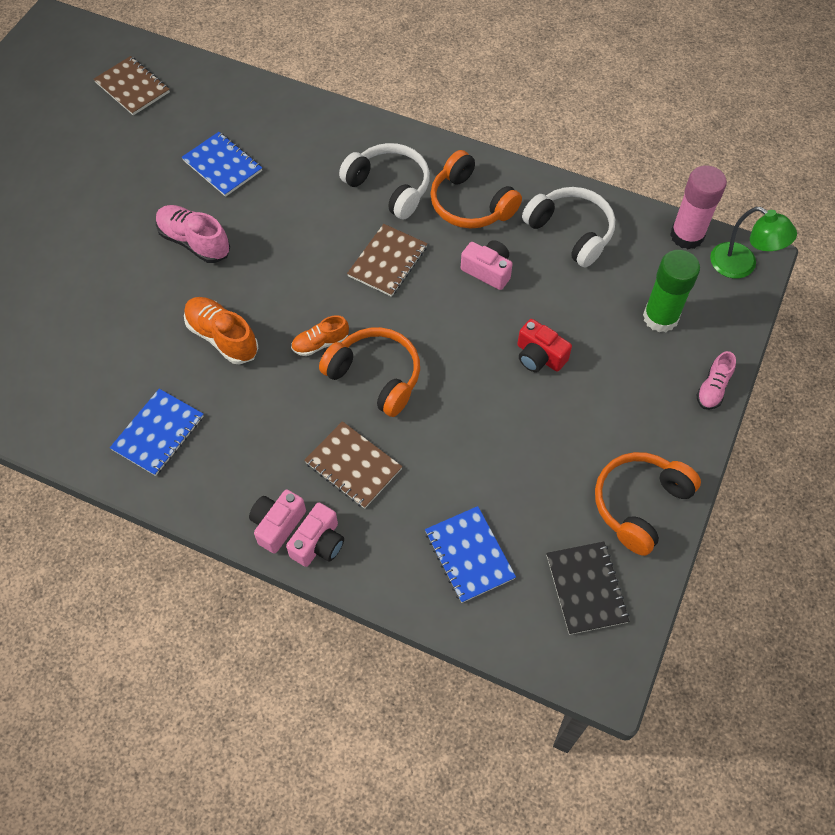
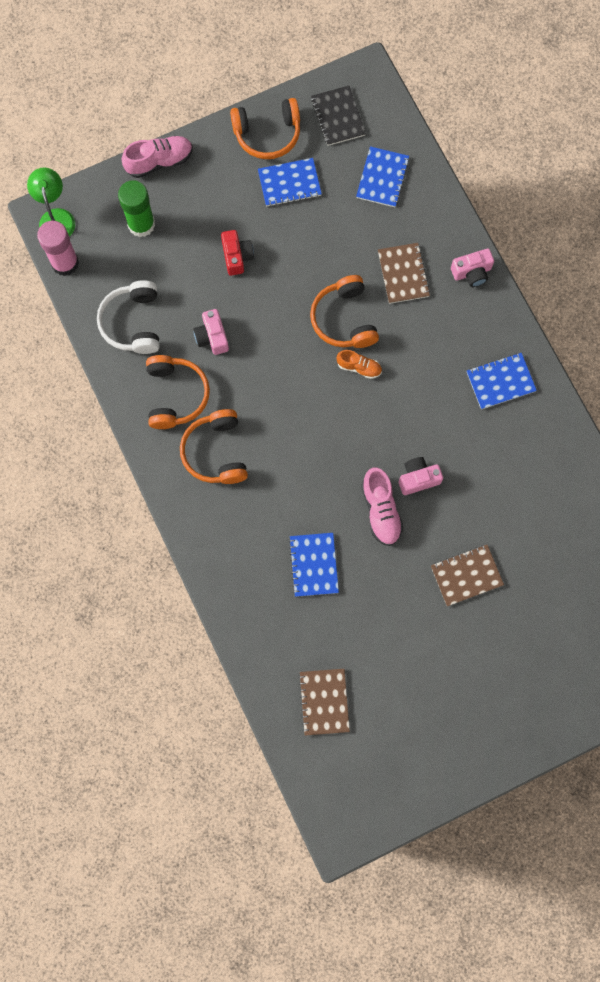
camera: 140 degrees left, 15 degrees up
(222, 337) = (416, 419): orange shoe -> none
(318, 543) = (457, 245): pink camera -> pink camera (418, 478)
(387, 261) = (268, 394): brown notebook -> brown notebook (466, 575)
(389, 187) = (215, 452): white headphones -> orange headphones
(562, 469) = (289, 183): none -> blue notebook
(586, 588) = (338, 117): black notebook -> black notebook turned 45 degrees counterclockwise
(713, 388) = (159, 161): pink shoe -> pink shoe, size x1.59

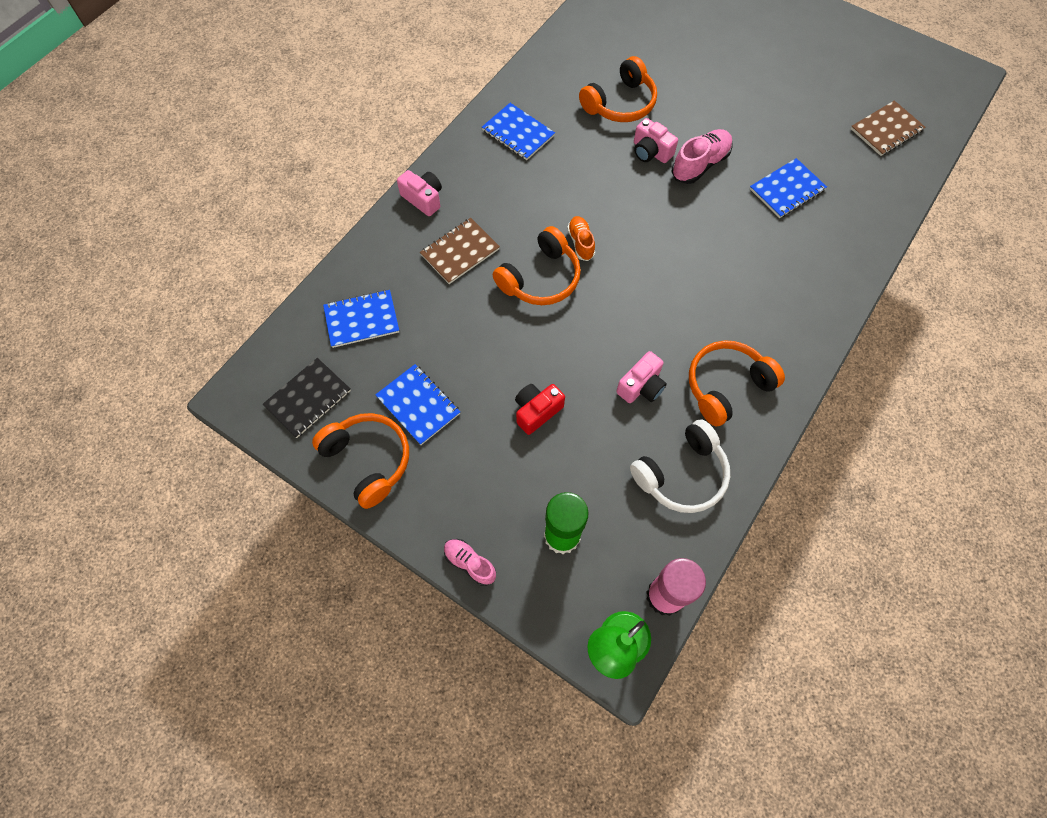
camera: 120 degrees left, 10 degrees down
(159, 161) = (470, 563): pink shoe -> pink shoe, size x0.63
(215, 452) = (753, 318): orange headphones -> orange headphones (620, 103)
(466, 575) = (705, 85): brown notebook -> none

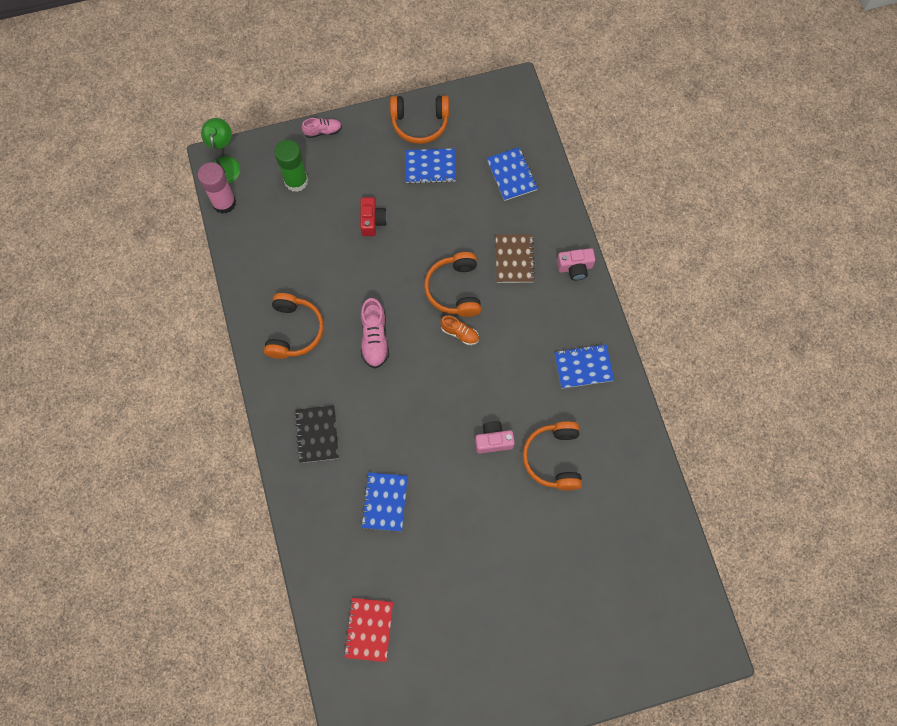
camera: 130 degrees right, 5 degrees up
(308, 398) = (483, 118): black notebook -> black notebook (317, 434)
(362, 320) = (511, 175): blue notebook -> blue notebook turned 45 degrees counterclockwise
(641, 386) = (336, 286): pink camera -> none
(681, 474) = (271, 263): white headphones -> none
(700, 165) = (454, 463): pink shoe -> pink shoe (374, 338)
(886, 130) = (369, 629): brown notebook -> red notebook

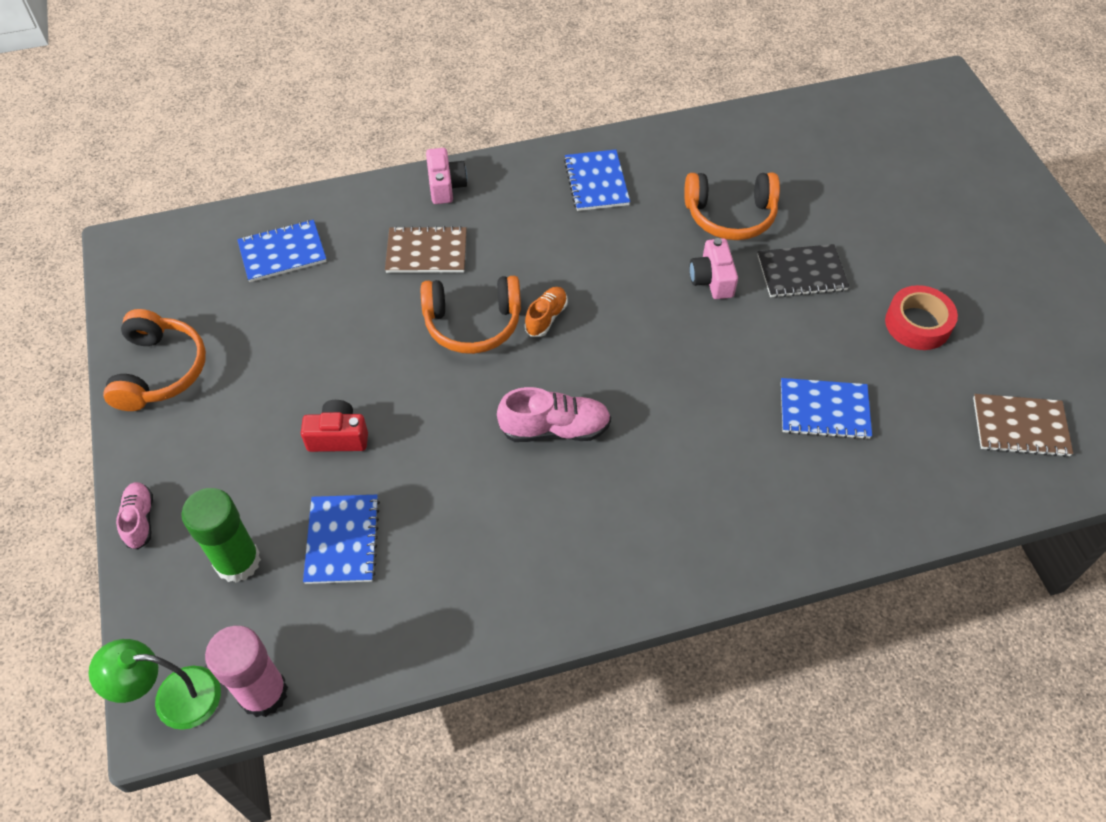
camera: 90 degrees left, 15 degrees down
(294, 331) = (540, 551): orange headphones -> none
(317, 434) = (726, 507): black notebook -> black notebook (801, 273)
(369, 629) = (1020, 426): red notebook -> brown notebook
(430, 167) = (248, 356): blue notebook -> blue notebook (342, 540)
(455, 577) = (917, 324): none -> red tape

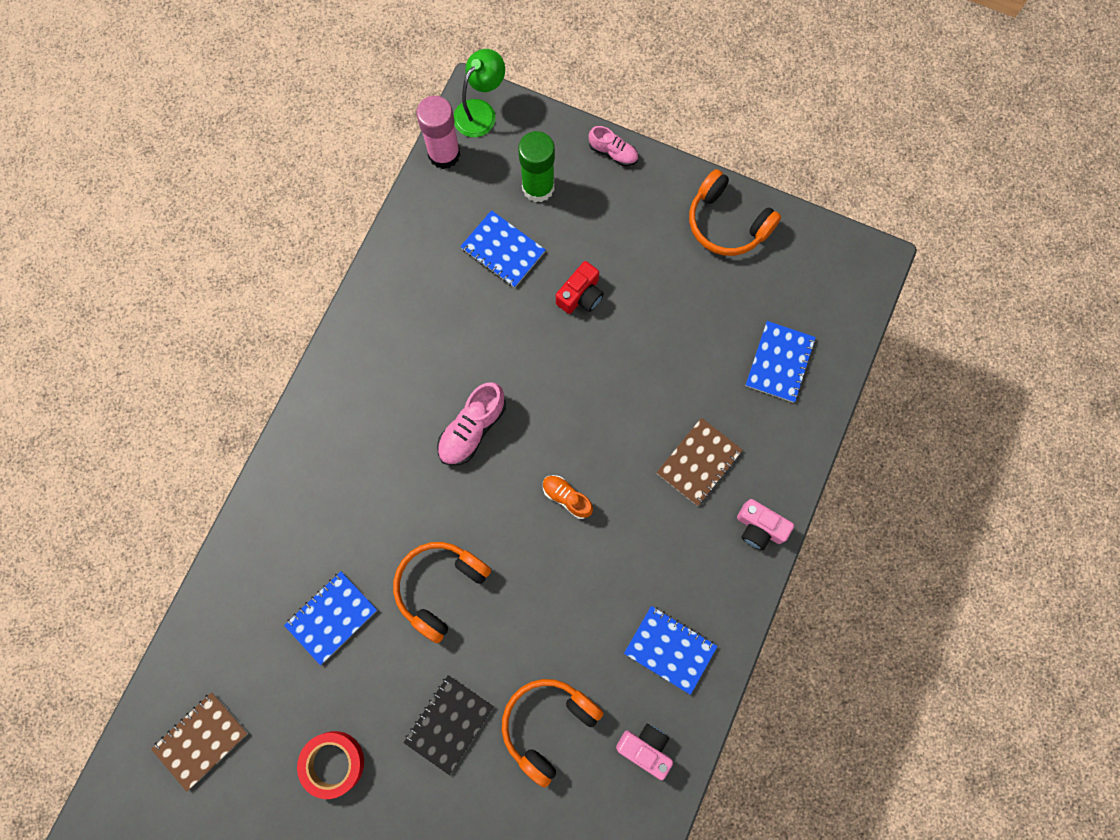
camera: 130 degrees right, 20 degrees up
(473, 324) = (603, 444): orange headphones -> orange headphones (440, 587)
(546, 317) = (567, 498): orange shoe -> orange shoe turned 150 degrees clockwise
(712, 279) = (500, 648): pink camera -> pink camera (645, 748)

